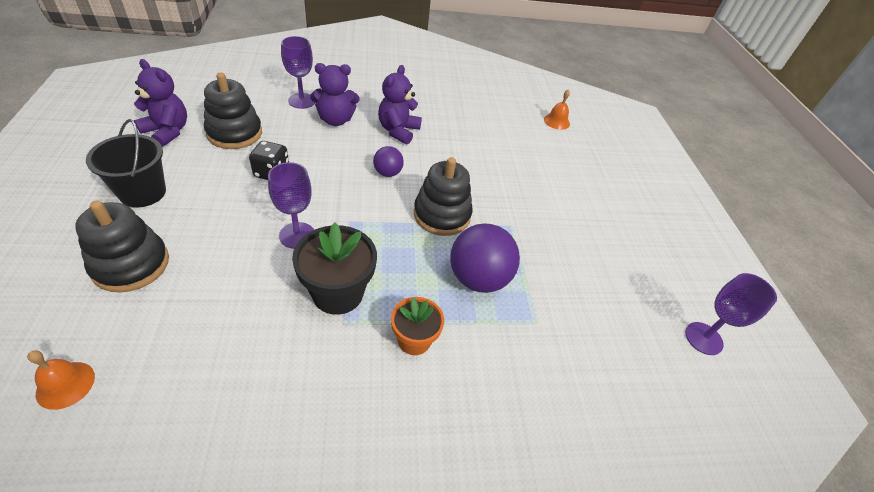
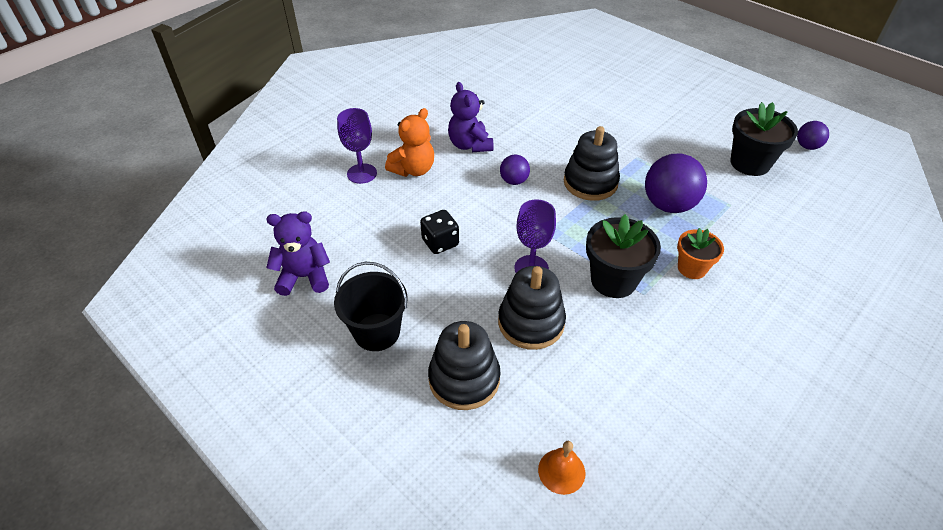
camera: 35 degrees left, 0 degrees up
(234, 133) = (359, 237): black stacking toy -> black stacking toy (531, 322)
(335, 120) = (413, 169): purple teddy bear -> orange teddy bear
(556, 121) = (555, 62): orange bell -> none
(613, 306) = (750, 163): none -> black flower pot
(703, 338) = (807, 146): purple goblet -> purple ball

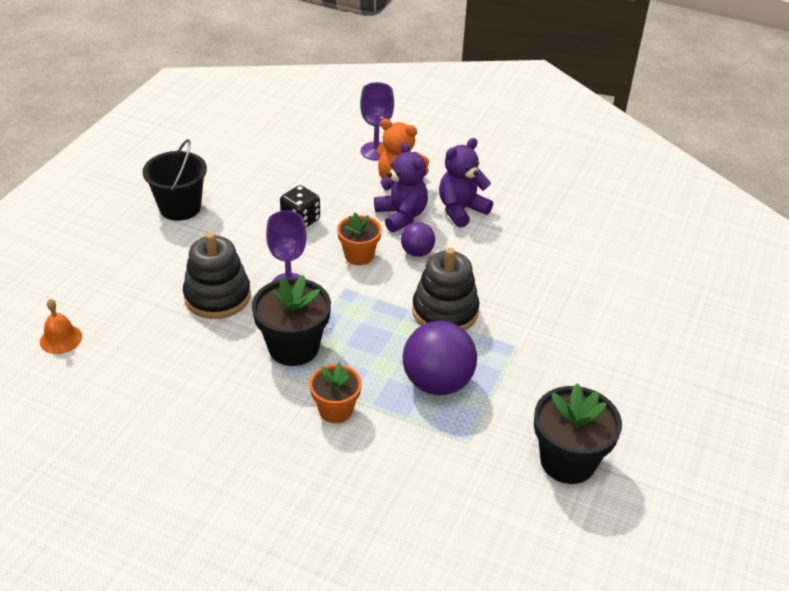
camera: 70 degrees right, 5 degrees down
(304, 277) = (228, 154): purple teddy bear -> purple teddy bear (401, 216)
(464, 379) = (142, 266): black stacking toy -> none
(505, 215) = (359, 255): none -> orange flower pot
(807, 146) = (650, 530): purple ball -> none

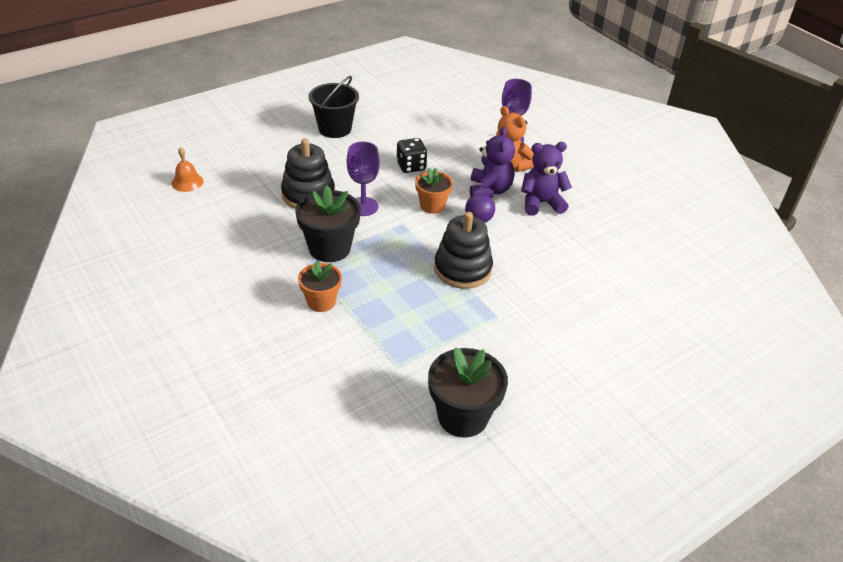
camera: 30 degrees right, 0 degrees up
(437, 383) = (411, 316): purple ball -> none

